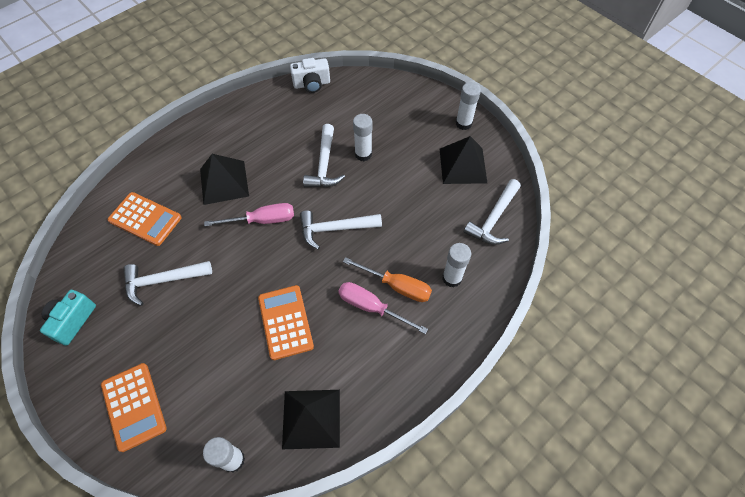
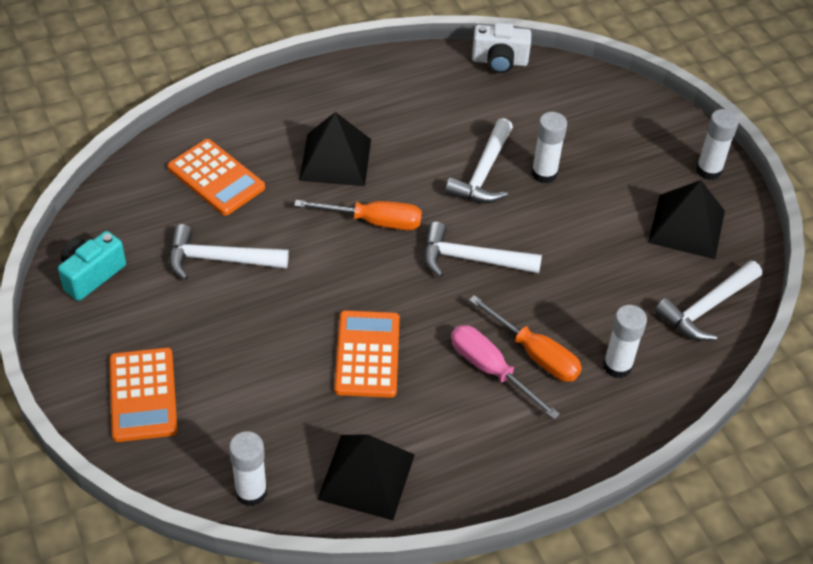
camera: 15 degrees right, 10 degrees down
(262, 220) = (374, 221): pink screwdriver -> orange screwdriver

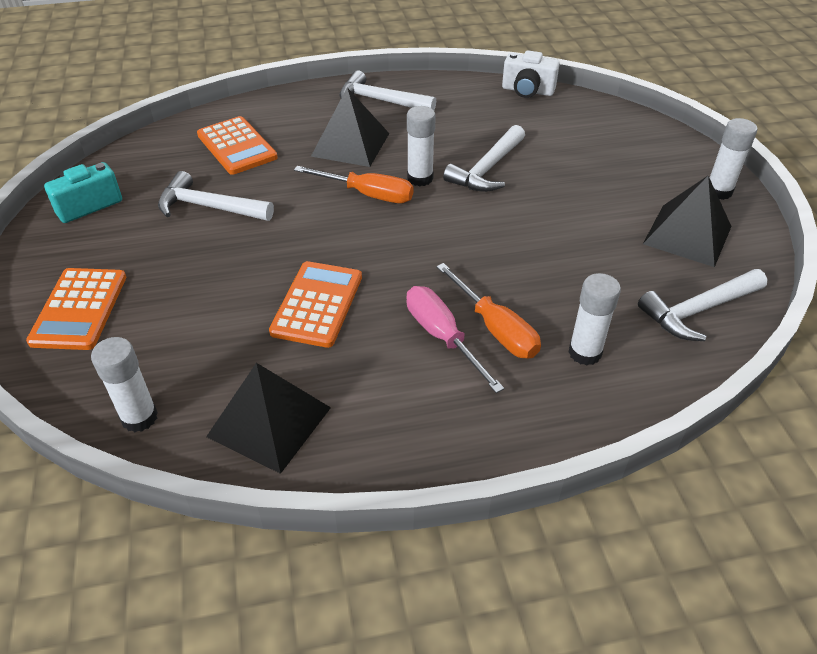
camera: 15 degrees right, 5 degrees down
(472, 259) = (454, 236): white hammer -> white hammer (380, 101)
(544, 174) = (547, 176): white glue stick -> white glue stick (420, 178)

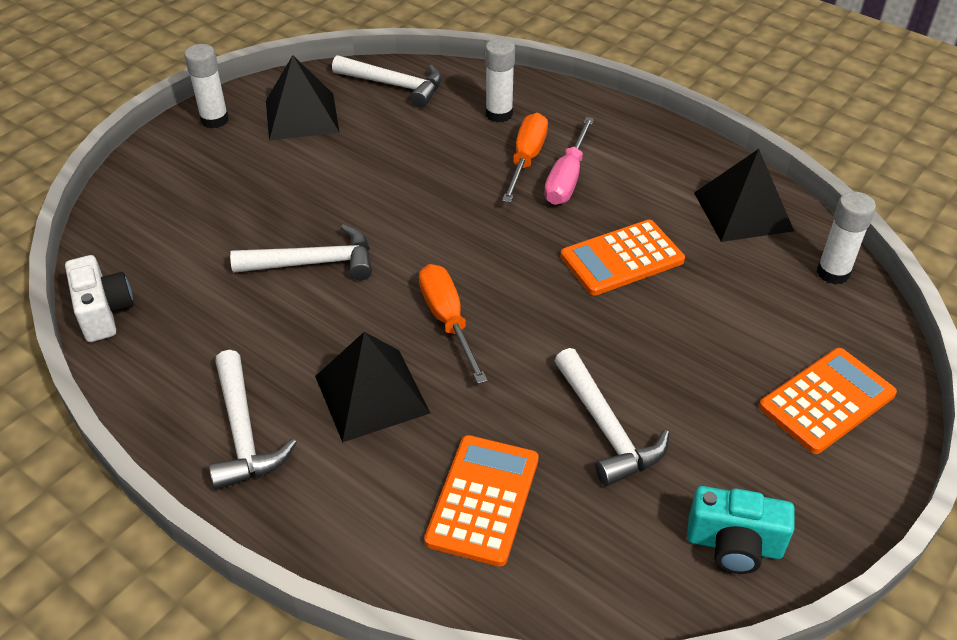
camera: 130 degrees left, 0 degrees up
(420, 178) = (380, 300): white glue stick -> none

